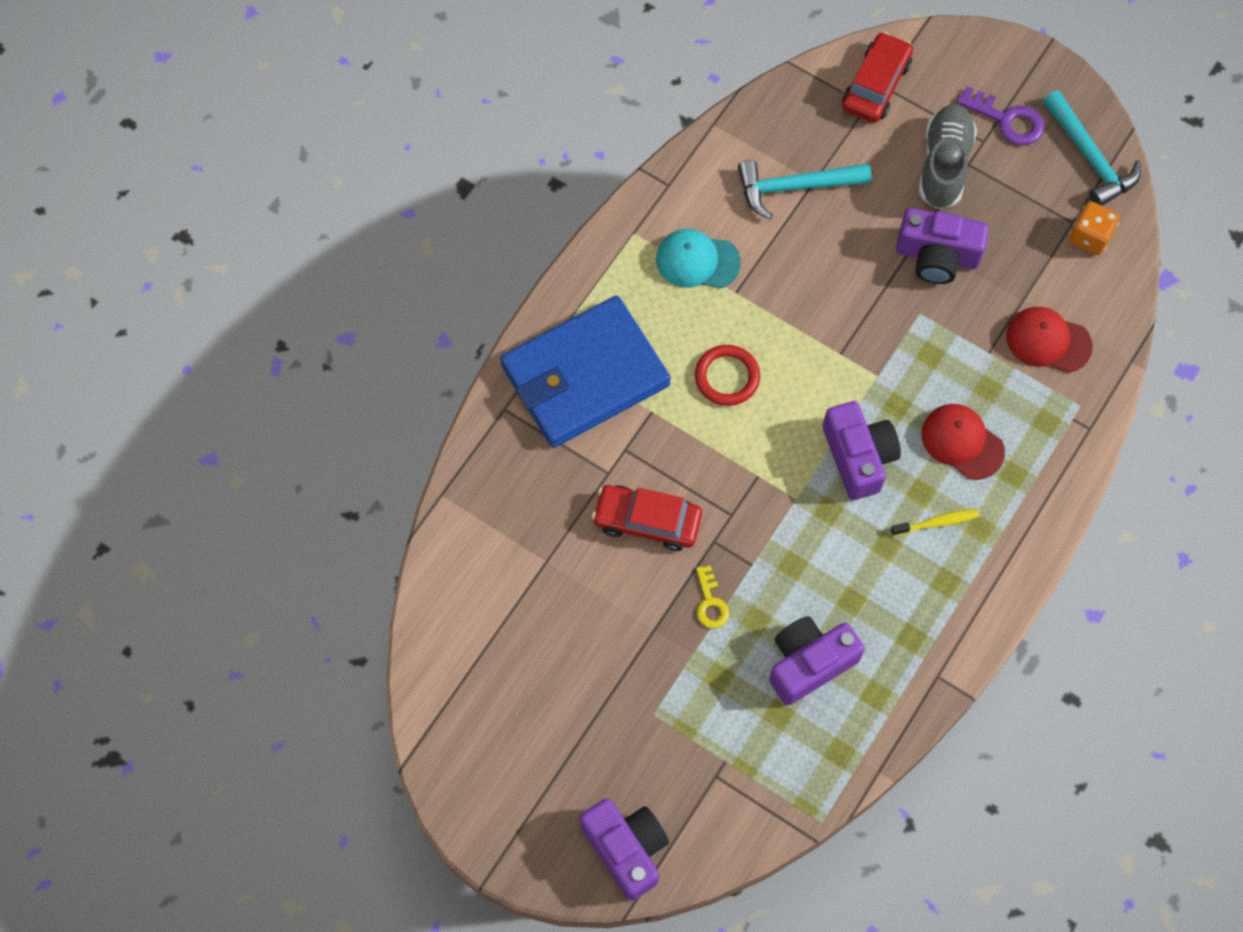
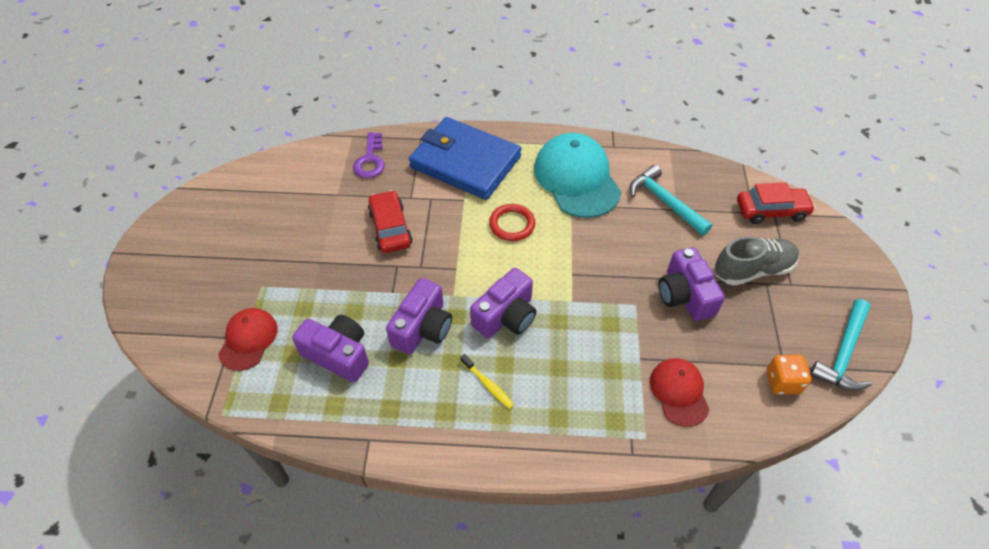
camera: 60 degrees right, 15 degrees down
(626, 849) = (161, 312): purple camera -> purple camera (423, 328)
(697, 261) = (576, 179): turquoise cap -> turquoise cap, size x1.79
(710, 603) = (353, 282): yellow key -> none
(962, 442) = (560, 373): red cap -> red cap (248, 340)
(1007, 120) = (819, 290): purple key -> purple key (370, 160)

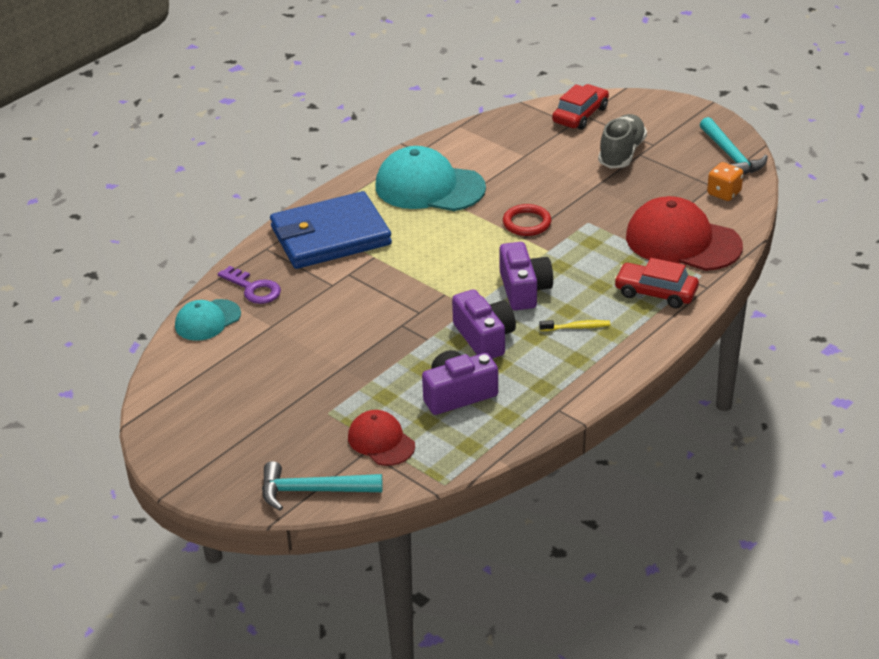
camera: 50 degrees left, 15 degrees down
(317, 159) = (207, 320): none -> turquoise cap
(390, 228) = (354, 311): red car -> red car (655, 292)
(512, 224) = (435, 243): red ring -> red ring (527, 223)
(665, 202) = (510, 157): turquoise hammer -> turquoise hammer (313, 490)
(679, 392) = (682, 241): red cap -> red cap, size x1.79
(684, 295) = (607, 195): purple camera -> none

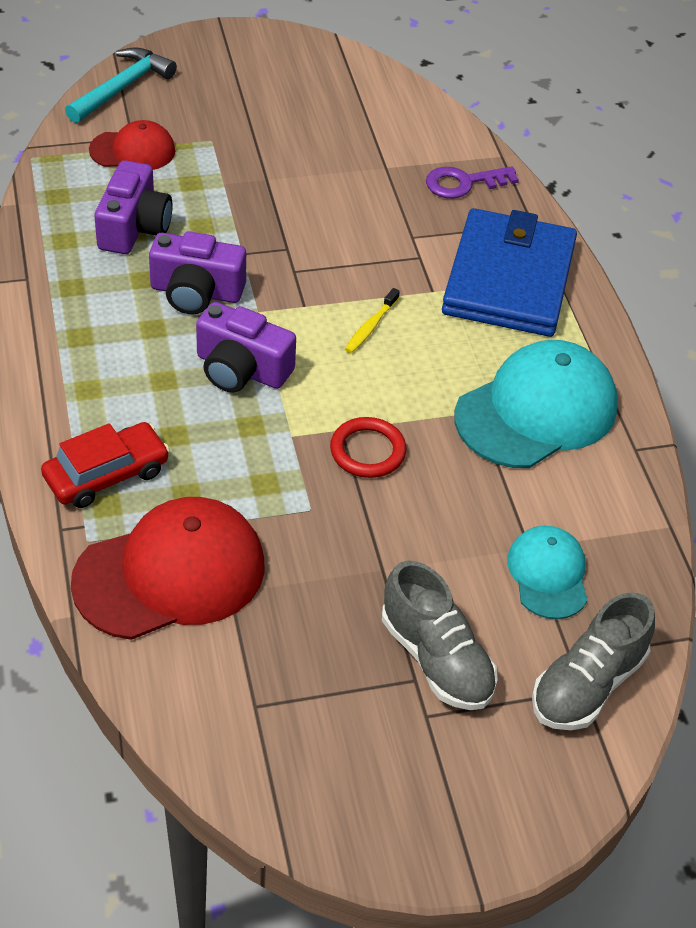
camera: 120 degrees right, 10 degrees up
(207, 320) = (440, 134): turquoise cap -> turquoise cap (548, 574)
(577, 327) = (128, 369): yellow toothbrush -> yellow toothbrush (370, 327)
(580, 115) = (587, 684): red car -> grey shoe
(724, 193) = (223, 704): orange dice -> none
(731, 156) = (304, 791): turquoise hammer -> none

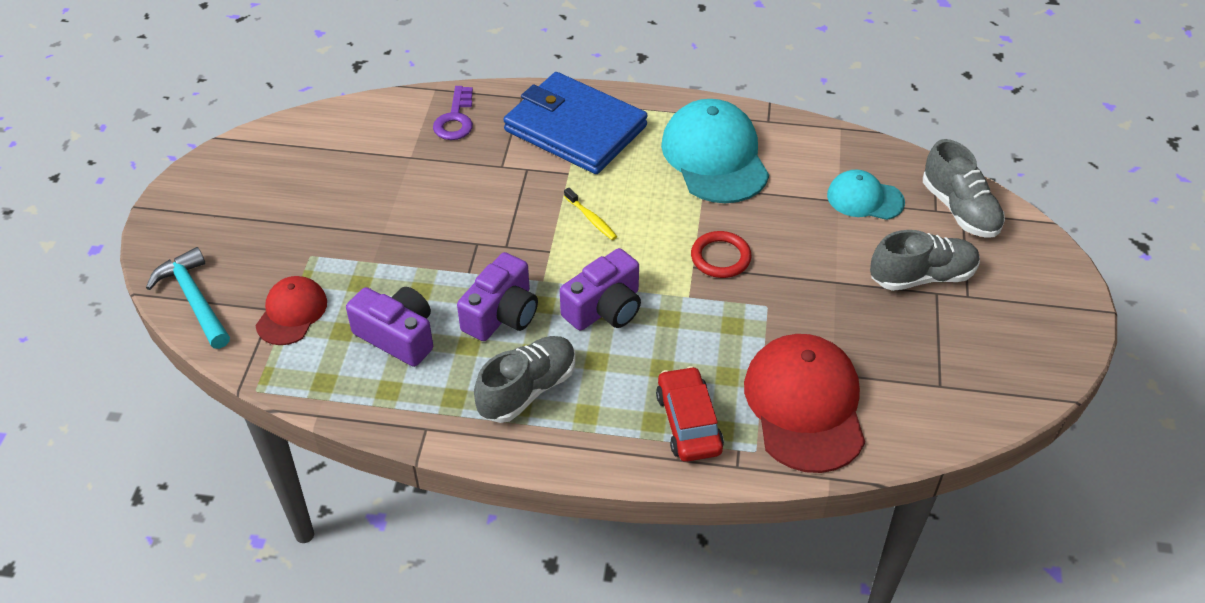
camera: 65 degrees left, 0 degrees up
(102, 337) = (527, 390): none -> grey shoe

